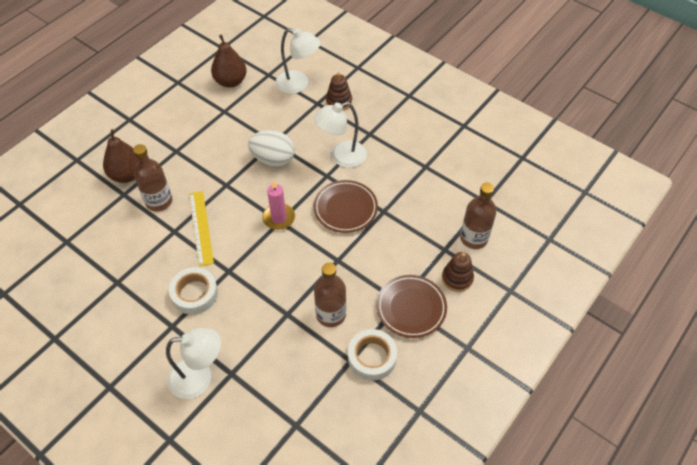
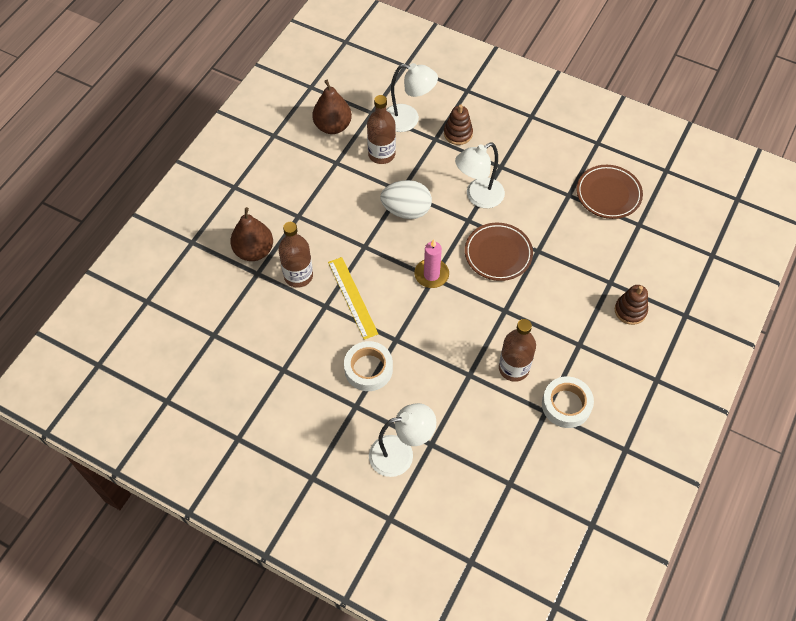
camera: 10 degrees left, 5 degrees up
(411, 308) = (592, 349): brown plate -> brown plate (608, 194)
(473, 238) = (637, 266): brown bottle -> brown bottle (381, 154)

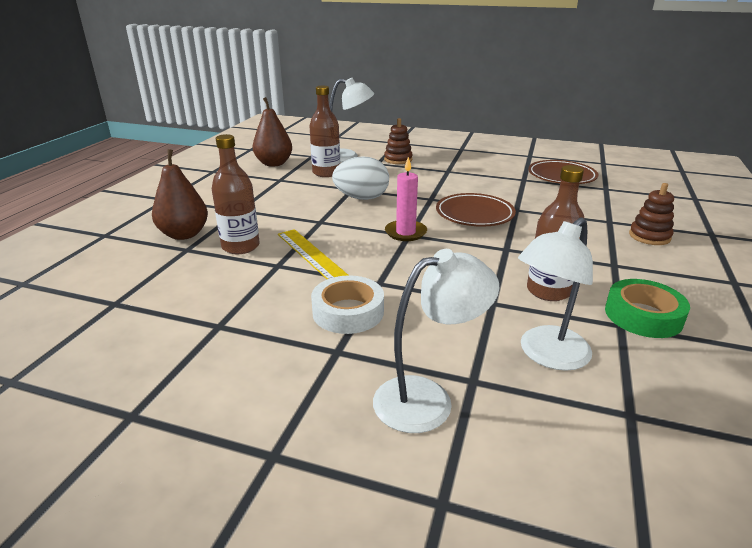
camera: 10 degrees left, 30 degrees down
(478, 197) = (434, 186): white lamp -> white lamp (547, 355)
(566, 405) = (643, 315): white tape -> green tape

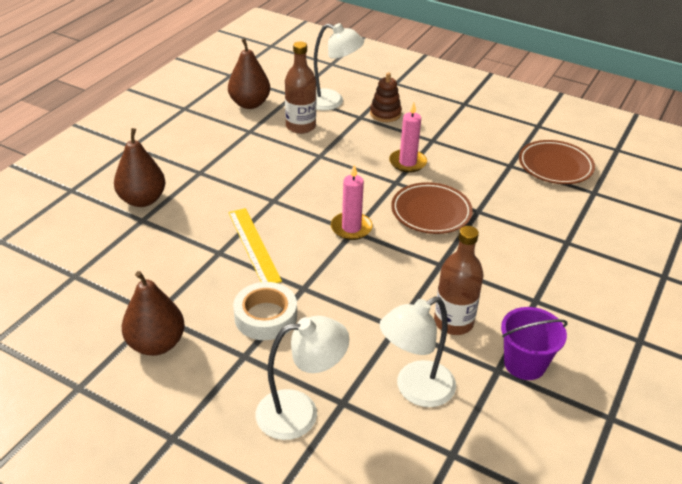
camera: 10 degrees right, 10 degrees up
(226, 354) = (156, 344): none -> brown pear
(241, 246) = (191, 223): brown bottle -> none
(361, 198) = (325, 172): white egg -> none
(434, 186) = (407, 162): none -> pink candle
(643, 315) = (524, 363): green tape -> purple bucket
(649, 236) = (595, 269): brown stacking toy -> none

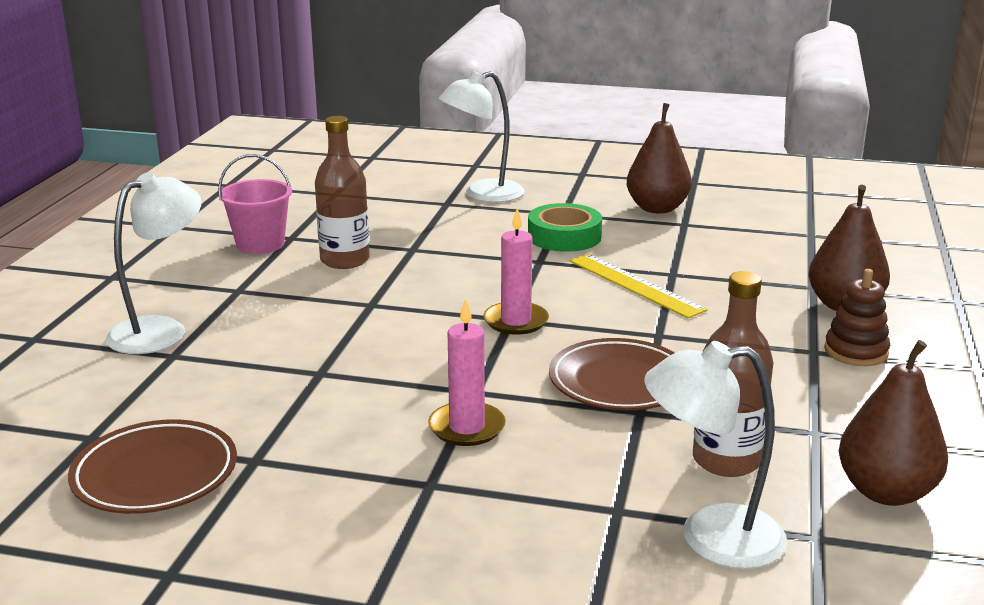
camera: 165 degrees right, 15 degrees down
(265, 316) = (564, 237): white tape -> green tape
(385, 114) = (563, 529): brown stacking toy -> brown stacking toy (856, 352)
(415, 389) = (378, 217): white lamp -> white lamp (161, 330)
(431, 212) = (399, 358): brown plate -> brown plate (619, 382)
(524, 363) = (260, 244): purple bucket -> pink bucket

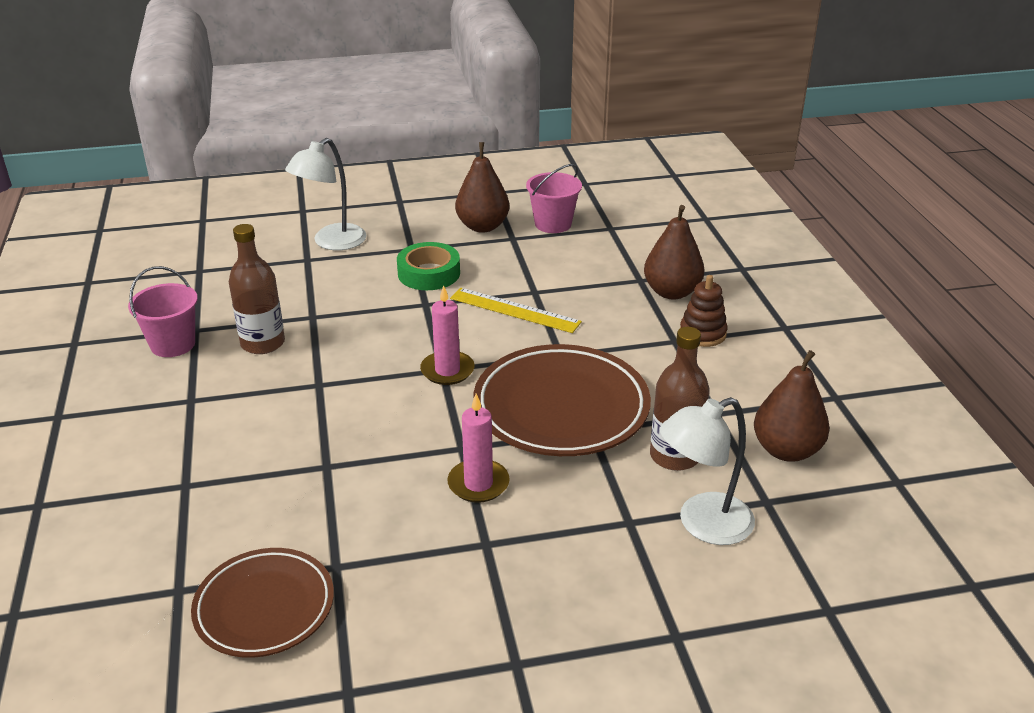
camera: 25 degrees left, 10 degrees up
(161, 330) = (153, 462): white lamp -> none
(619, 382) = (561, 408): brown plate -> brown plate, size x1.57
(742, 220) = (553, 224): none -> pink bucket

